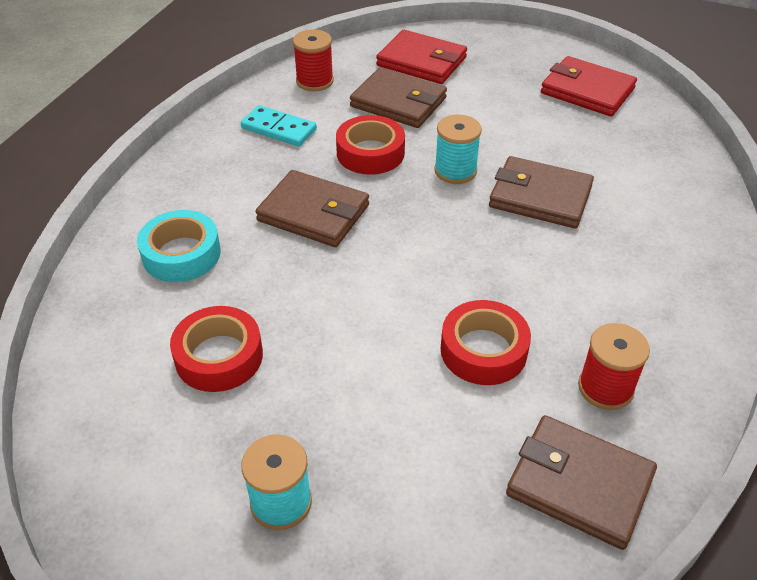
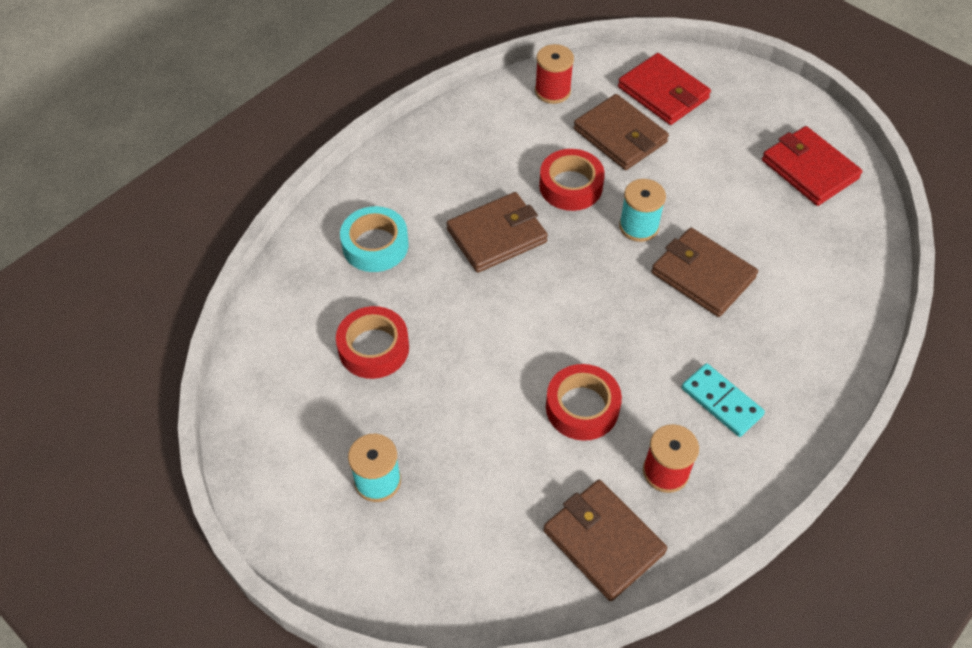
camera: 20 degrees right, 10 degrees up
(279, 129) = (500, 138): turquoise domino -> turquoise domino (721, 401)
(313, 213) = (496, 235): brown wallet -> brown wallet turned 75 degrees counterclockwise

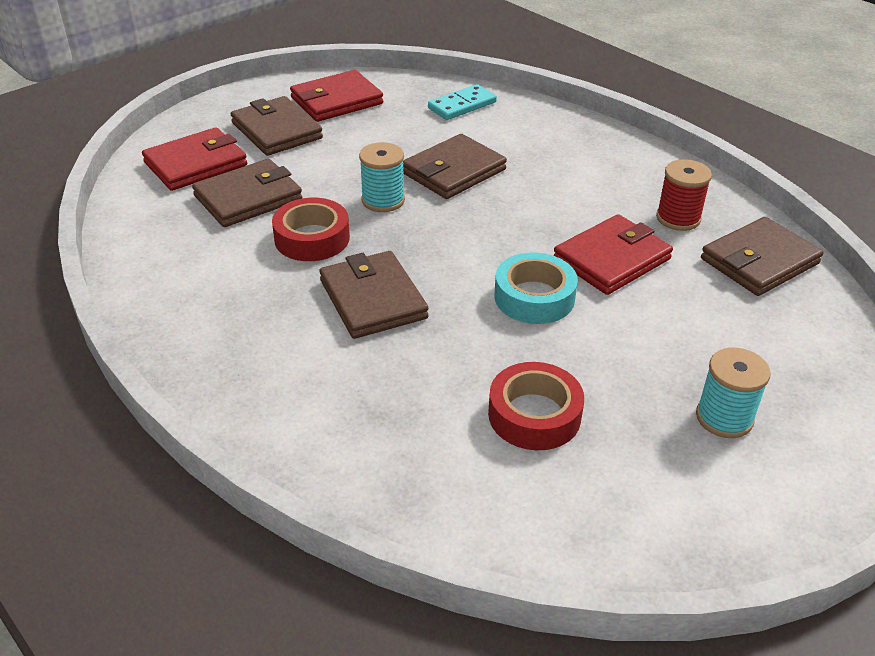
camera: 85 degrees left, 15 degrees down
(375, 245) = (365, 408): turquoise tape -> turquoise tape (534, 297)
(552, 91) = (152, 237): red spool -> none
(582, 407) = (611, 259): red tape -> red wallet
(721, 401) = (599, 180): turquoise domino -> turquoise domino (462, 105)
(735, 134) = (276, 131): none -> brown wallet

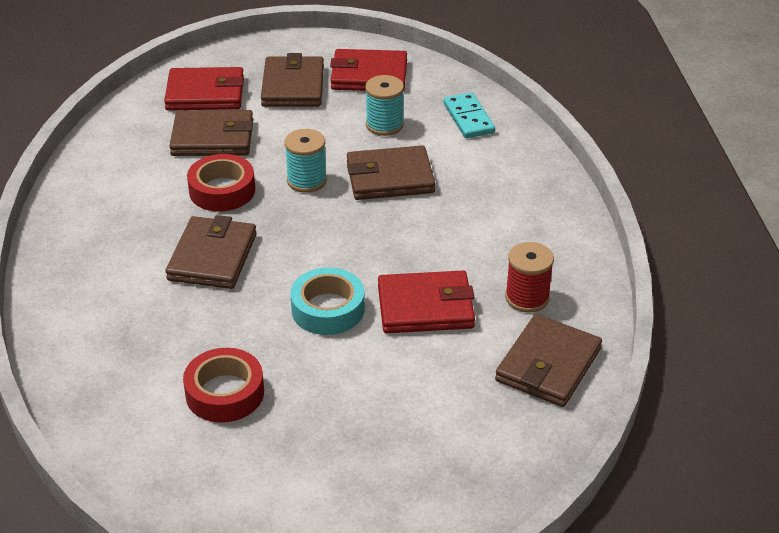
camera: 35 degrees right, 0 degrees up
(462, 105) = (469, 118): turquoise domino -> turquoise domino turned 75 degrees clockwise
(724, 418) = (354, 464): turquoise spool -> turquoise spool (384, 125)
(759, 261) = (548, 365): brown wallet -> brown wallet turned 60 degrees counterclockwise

